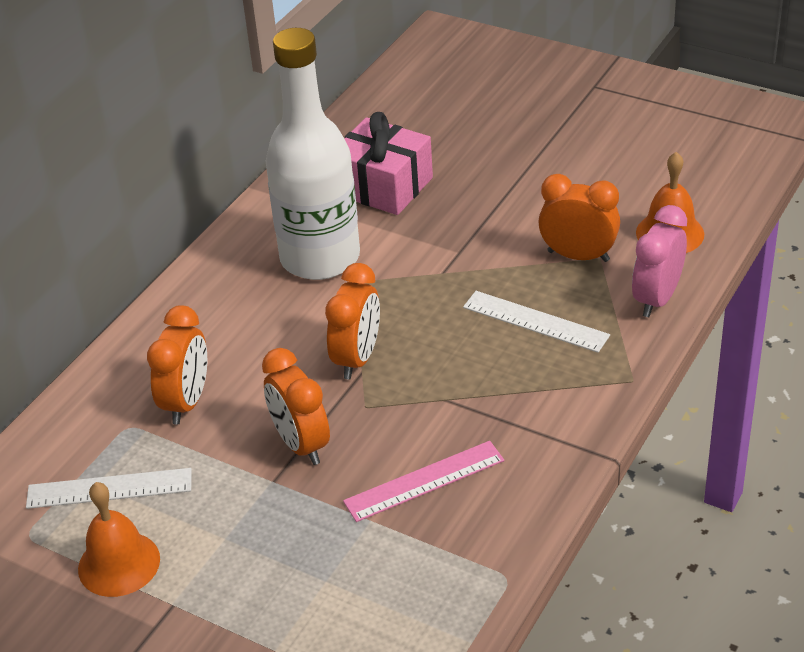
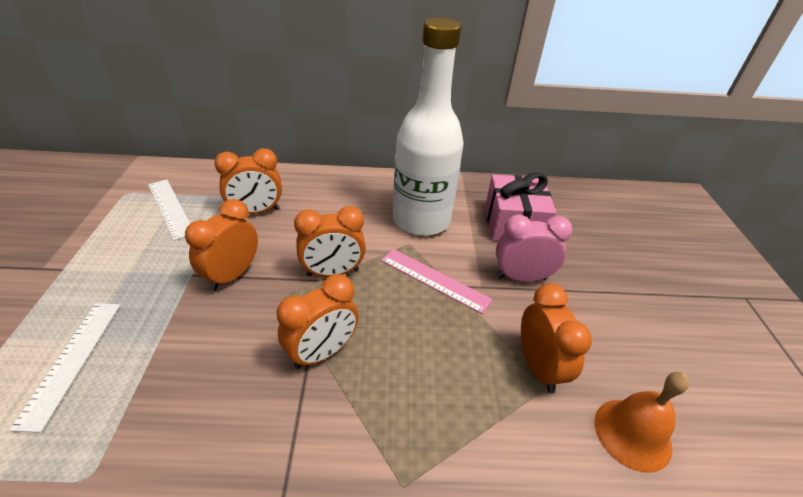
camera: 55 degrees right, 0 degrees up
(119, 563) = (102, 233): orange bell -> none
(424, 481) = (209, 362): pink ruler -> pink ruler (434, 280)
(467, 395) = (322, 352): none -> orange clock
(535, 321) = (436, 367): white ruler -> white ruler (71, 360)
(656, 299) = (532, 460): pink clock -> pink clock (521, 278)

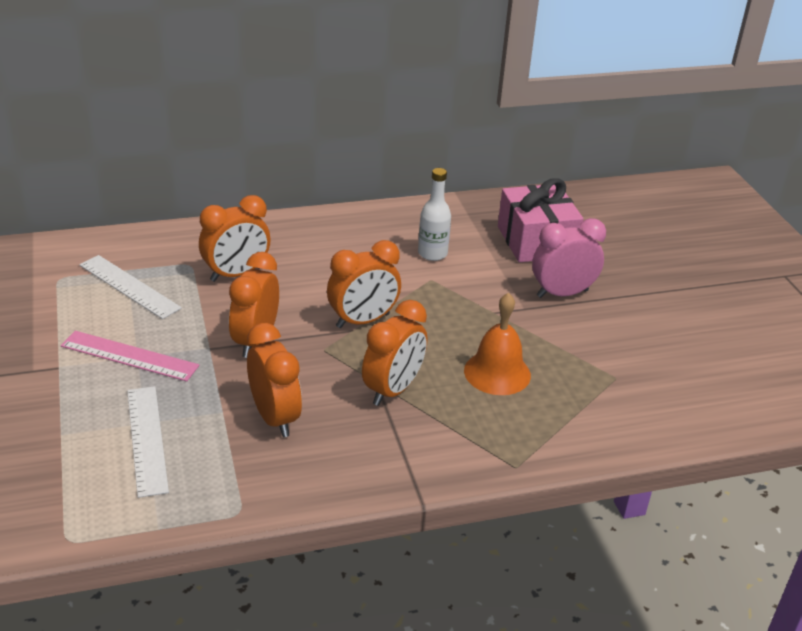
camera: 15 degrees left, 5 degrees down
(421, 220) = (432, 253): white bottle -> white bottle, size x0.43
(434, 280) = (473, 310): pink ruler -> pink ruler (129, 356)
(538, 367) = (602, 366): orange clock -> orange clock (275, 418)
(632, 434) = (696, 399): orange bell -> orange bell (497, 373)

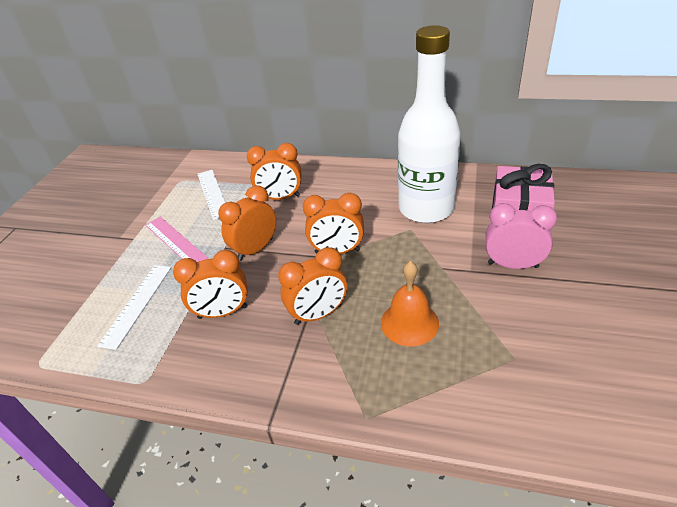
camera: 35 degrees right, 5 degrees up
(275, 418) = (223, 312): orange clock -> orange clock turned 75 degrees clockwise
(432, 253) = (426, 209): white bottle -> white bottle, size x2.33

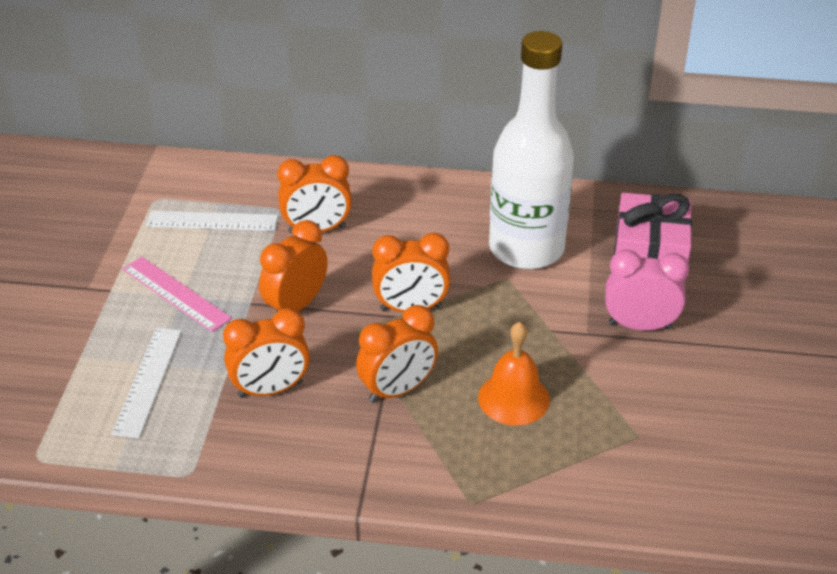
camera: 10 degrees left, 0 degrees up
(212, 193) = (212, 221): white ruler -> white ruler turned 60 degrees counterclockwise

